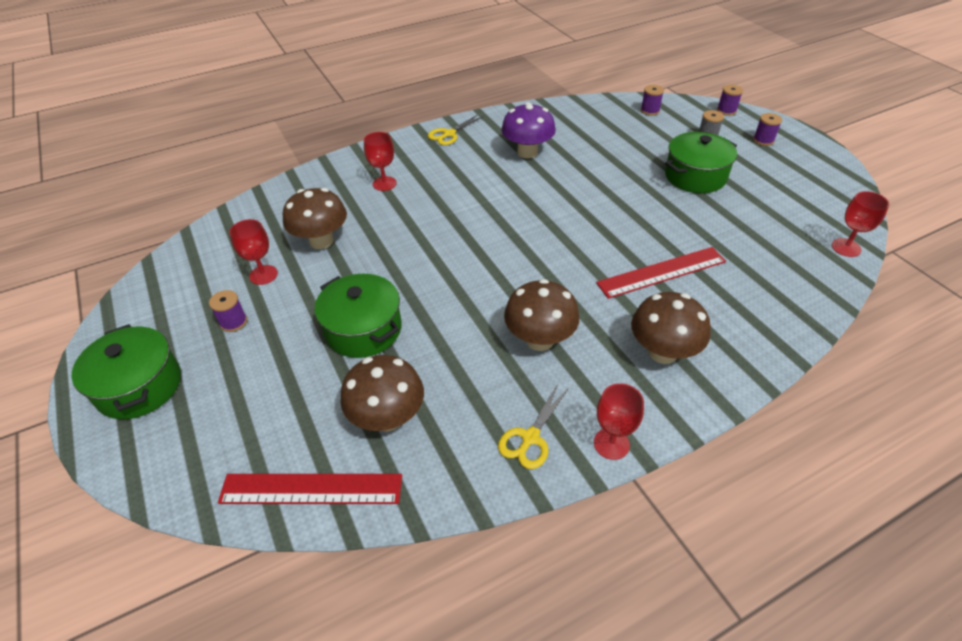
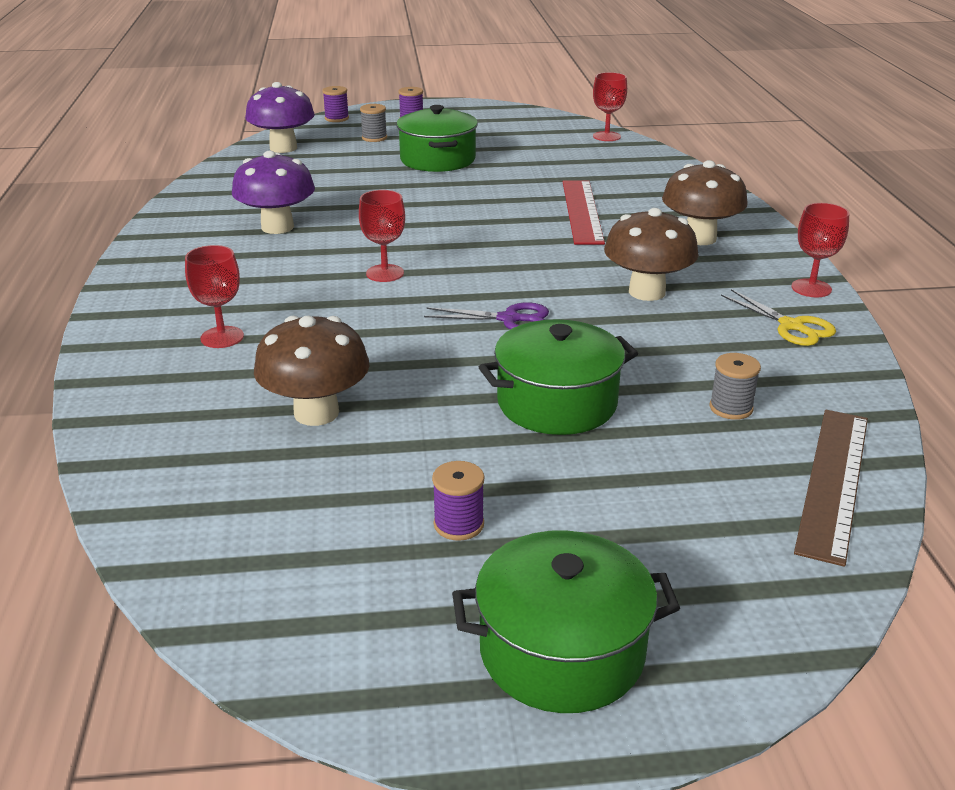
camera: 70 degrees left, 15 degrees down
(263, 275) = (356, 481): red goblet -> red goblet (385, 273)
(311, 489) = (833, 481): red ruler -> brown ruler
(387, 417) = (731, 408): brown mushroom -> grey spool
(449, 134) = (155, 267): yellow scissors -> none
(460, 281) = (510, 319): none -> purple scissors
(650, 111) = (283, 148): purple spool -> purple mushroom

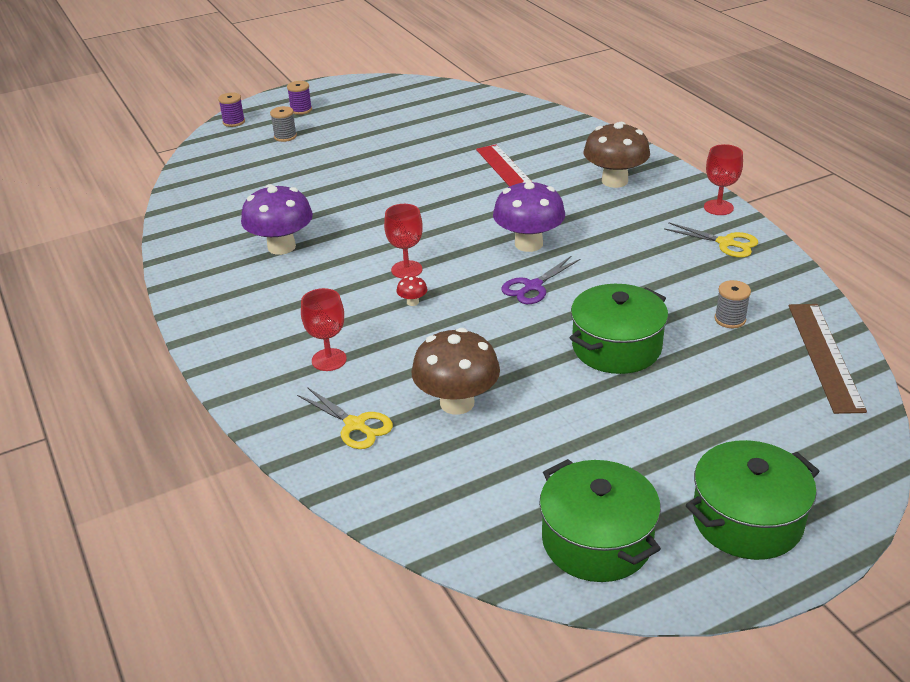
camera: 20 degrees left, 5 degrees up
(186, 406) = (355, 425): none -> yellow scissors
(283, 148) = (214, 164): purple mushroom -> purple mushroom (528, 244)
(362, 304) = (412, 302): none -> red mushroom
(437, 159) = (358, 148): green pot -> green pot (597, 540)
(458, 524) = (622, 457): purple spool -> none
(510, 319) = (532, 287): purple scissors -> purple scissors turned 150 degrees clockwise
(606, 136) = (476, 96): red goblet -> none
(647, 292) = (611, 238): brown mushroom -> none

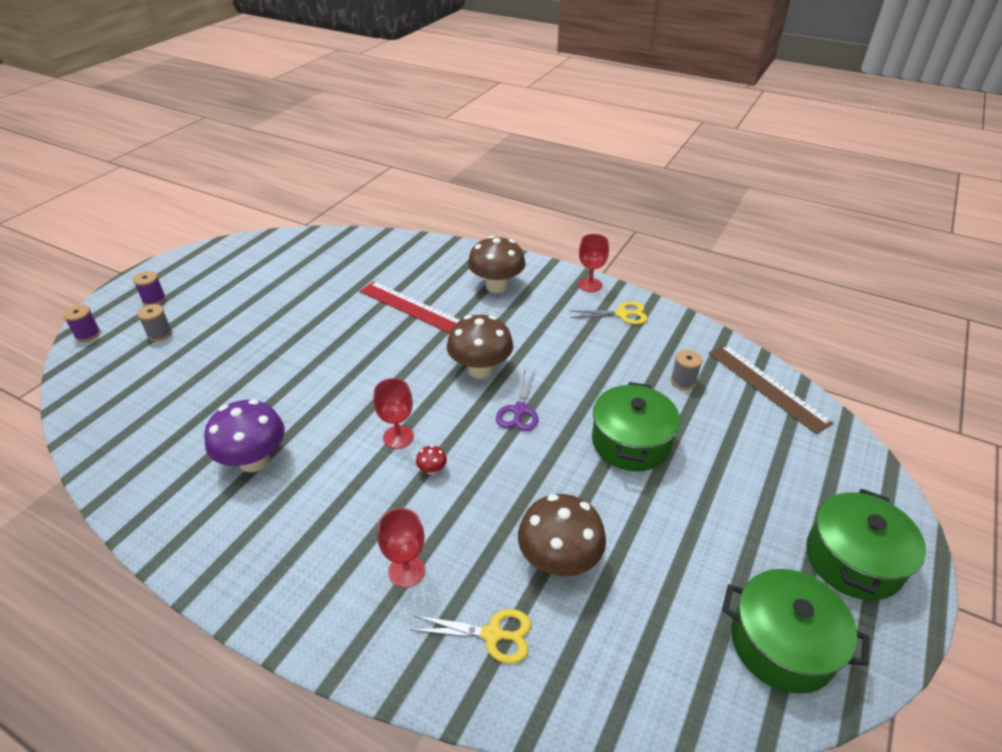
camera: 35 degrees left, 5 degrees up
(528, 244) = (480, 369): purple mushroom -> brown mushroom

